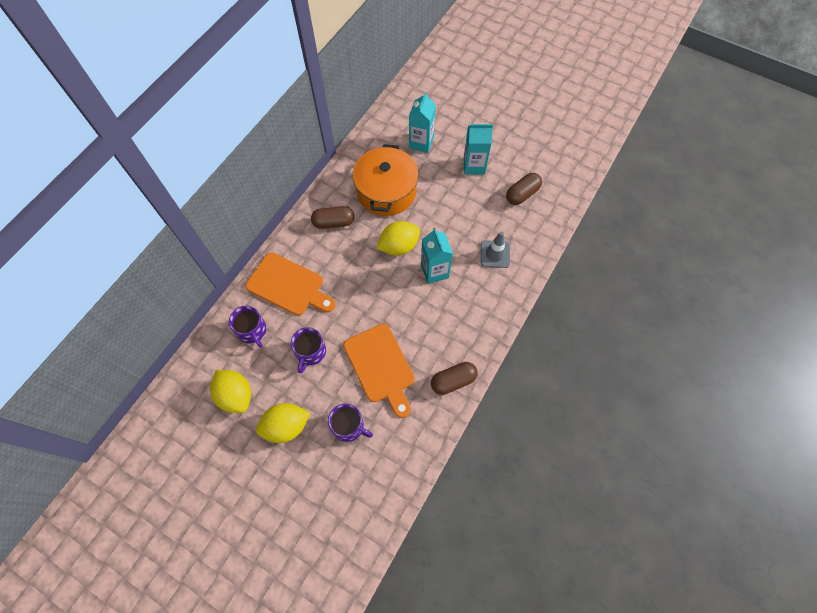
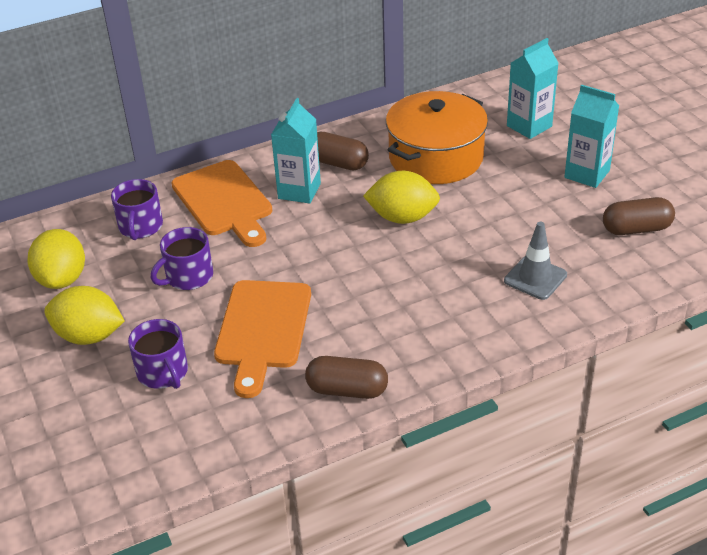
camera: 35 degrees right, 25 degrees down
(434, 271) = (429, 262): turquoise carton -> turquoise carton (299, 191)

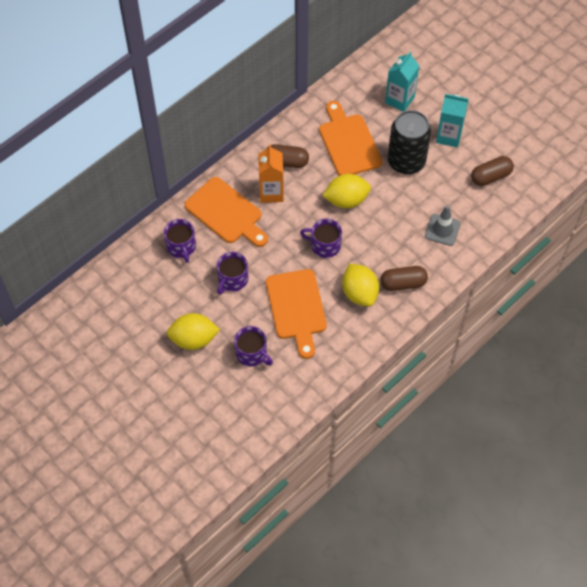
camera: 20 degrees left, 20 degrees up
(62, 279) = (153, 301): yellow lemon -> yellow lemon (359, 293)
(299, 191) = (271, 192): turquoise carton -> orange carton
(344, 262) = (324, 245): none -> purple mug
(347, 390) = (363, 338): brown capsule -> brown capsule (403, 283)
(436, 157) = (348, 142): orange pot -> orange cutting board
(511, 191) = (406, 161): none -> black can

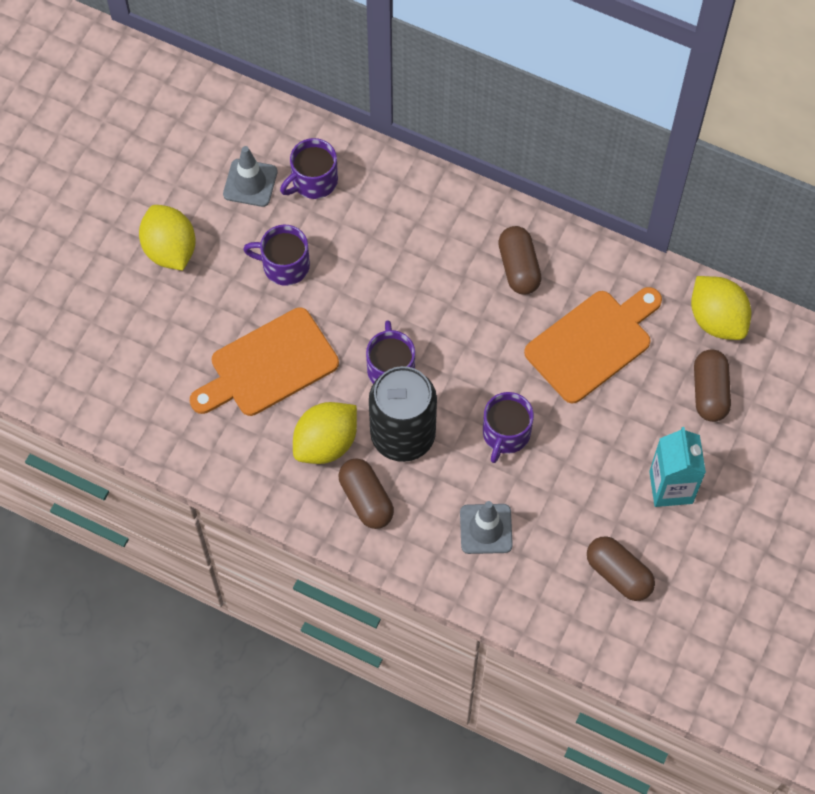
camera: 70 degrees right, 5 degrees up
(167, 281) = (250, 183): none -> grey traffic cone
(226, 213) = (394, 218): orange cutting board -> none
(252, 353) = (173, 331): purple mug -> purple mug (505, 433)
(271, 192) = (455, 265): orange carton -> none
(346, 200) = (484, 373): yellow lemon -> yellow lemon (717, 319)
(399, 100) = (709, 392): turquoise carton -> brown capsule
(406, 161) = (593, 438): black can -> black can (403, 435)

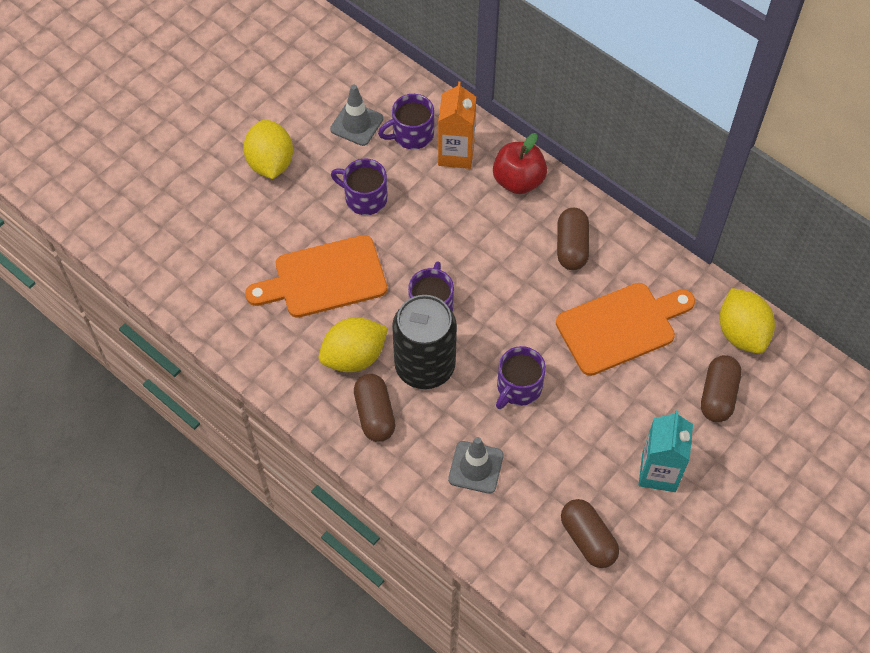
camera: 15 degrees right, 5 degrees down
(367, 192) = (456, 154): none -> orange carton
(442, 207) = (518, 181): none -> red apple

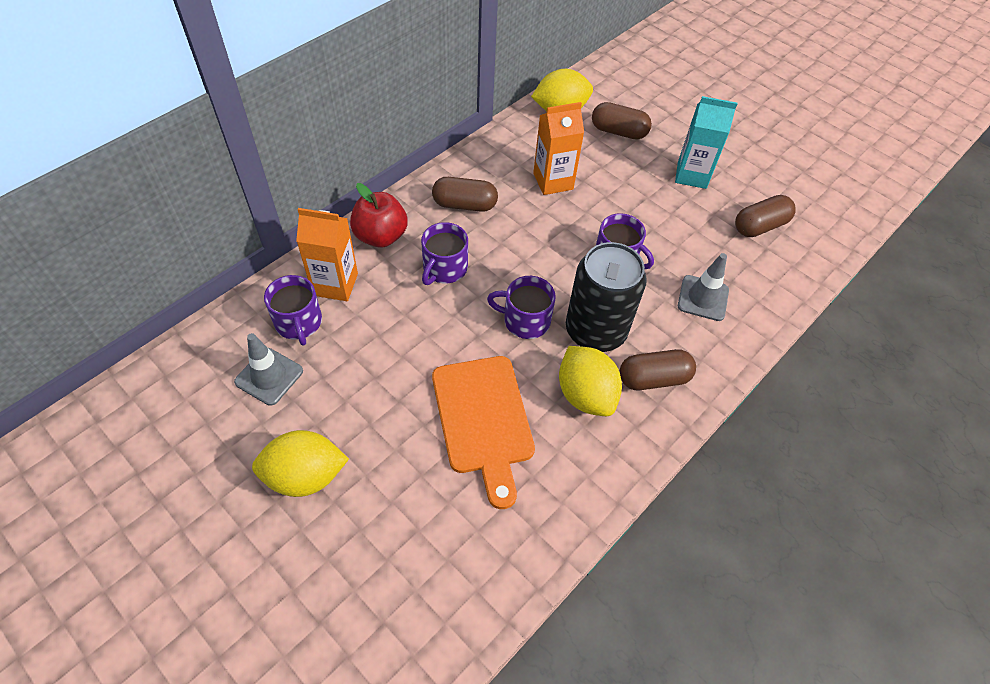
camera: 90 degrees left, 5 degrees down
(365, 198) = (378, 373): purple mug -> purple mug (444, 268)
(621, 327) = (553, 181): orange cutting board -> orange carton

